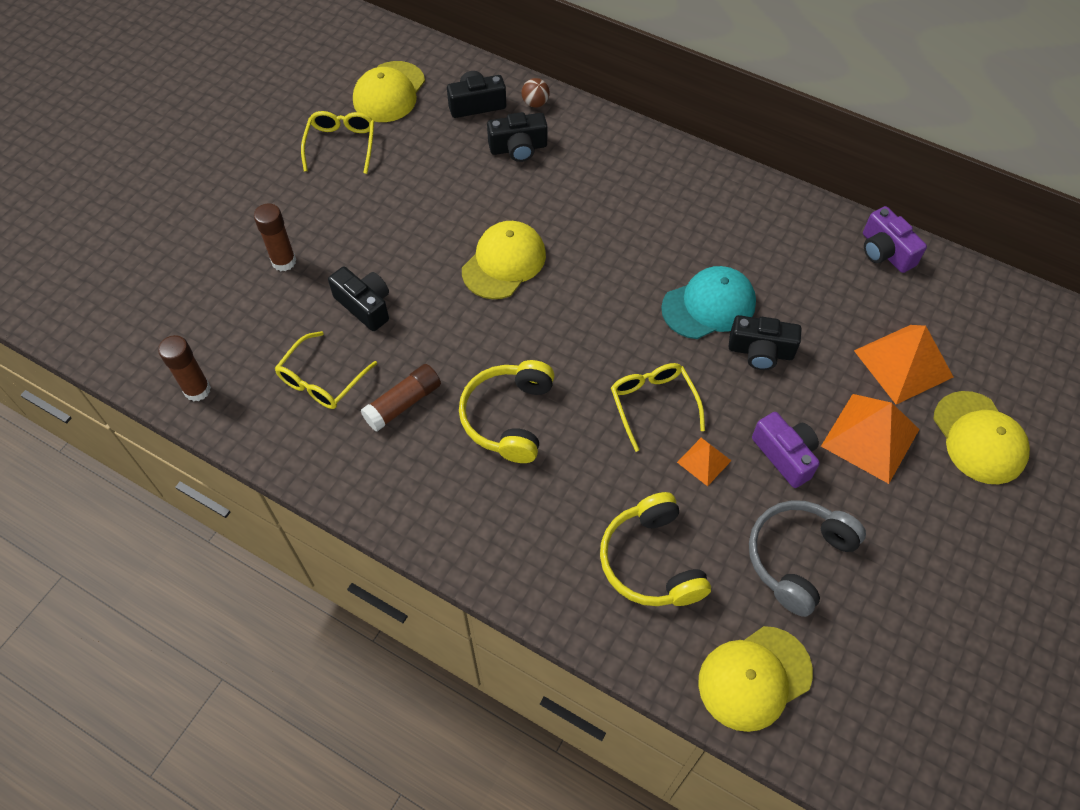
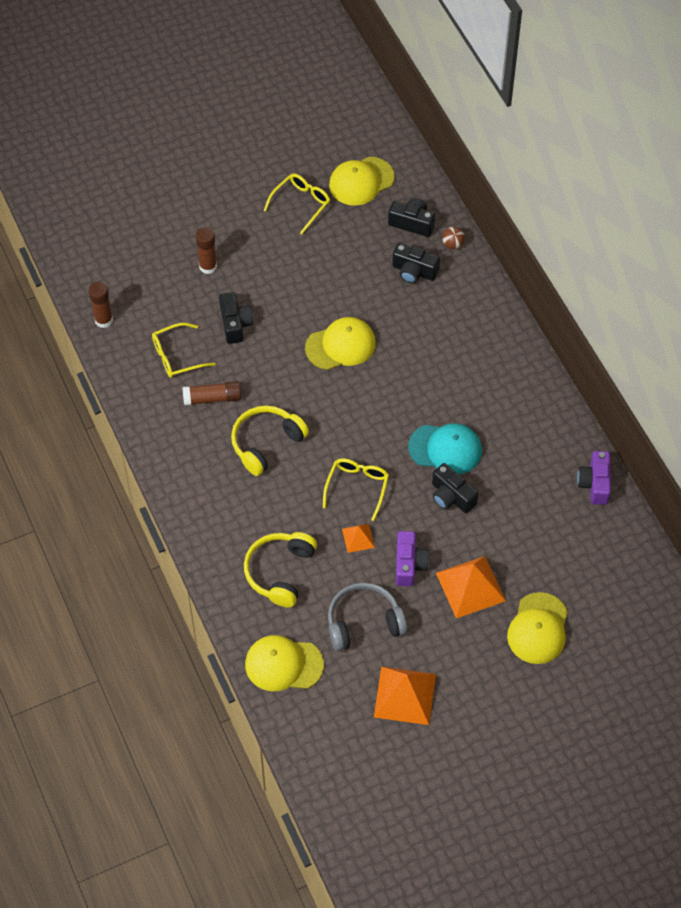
camera: 35 degrees right, 0 degrees up
(903, 364) = (535, 558): orange pyramid -> orange pyramid (404, 695)

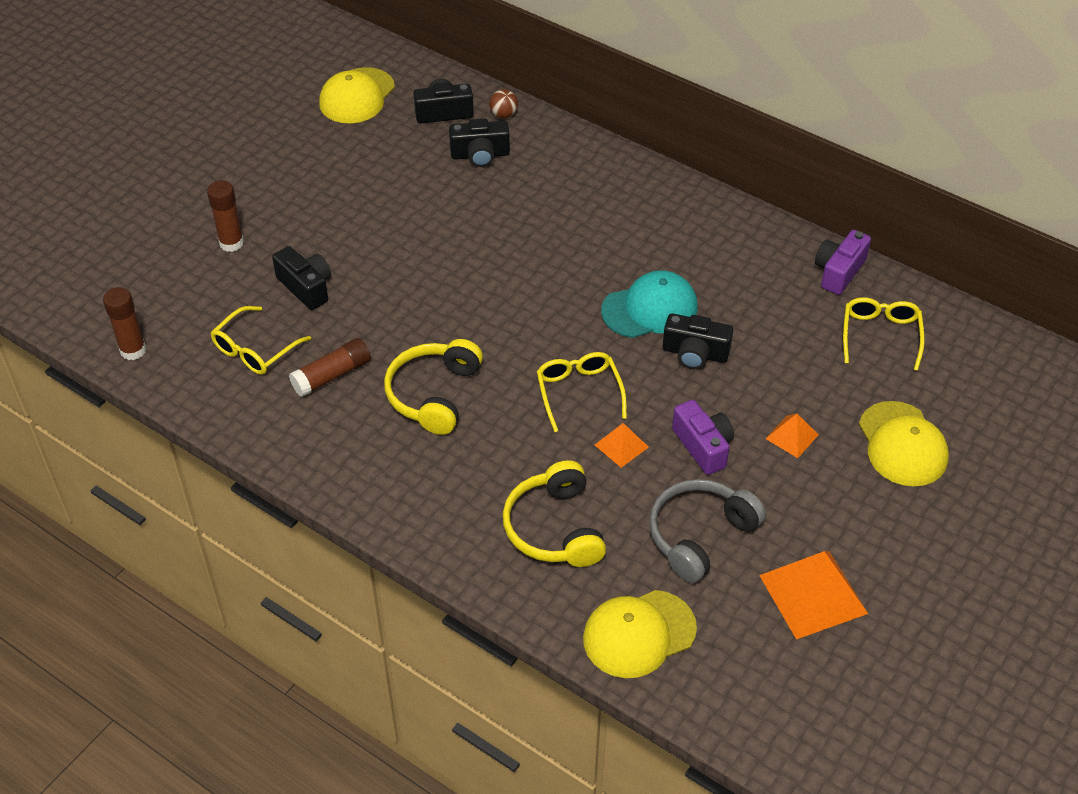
camera: 30 degrees left, 10 degrees down
(301, 204) = (302, 141): yellow glasses -> yellow glasses (880, 335)
(340, 345) = (450, 257): yellow cap -> none
(470, 586) = (792, 436): orange pyramid -> orange pyramid, size x0.52
(595, 483) = (839, 272): purple camera -> purple camera turned 60 degrees clockwise

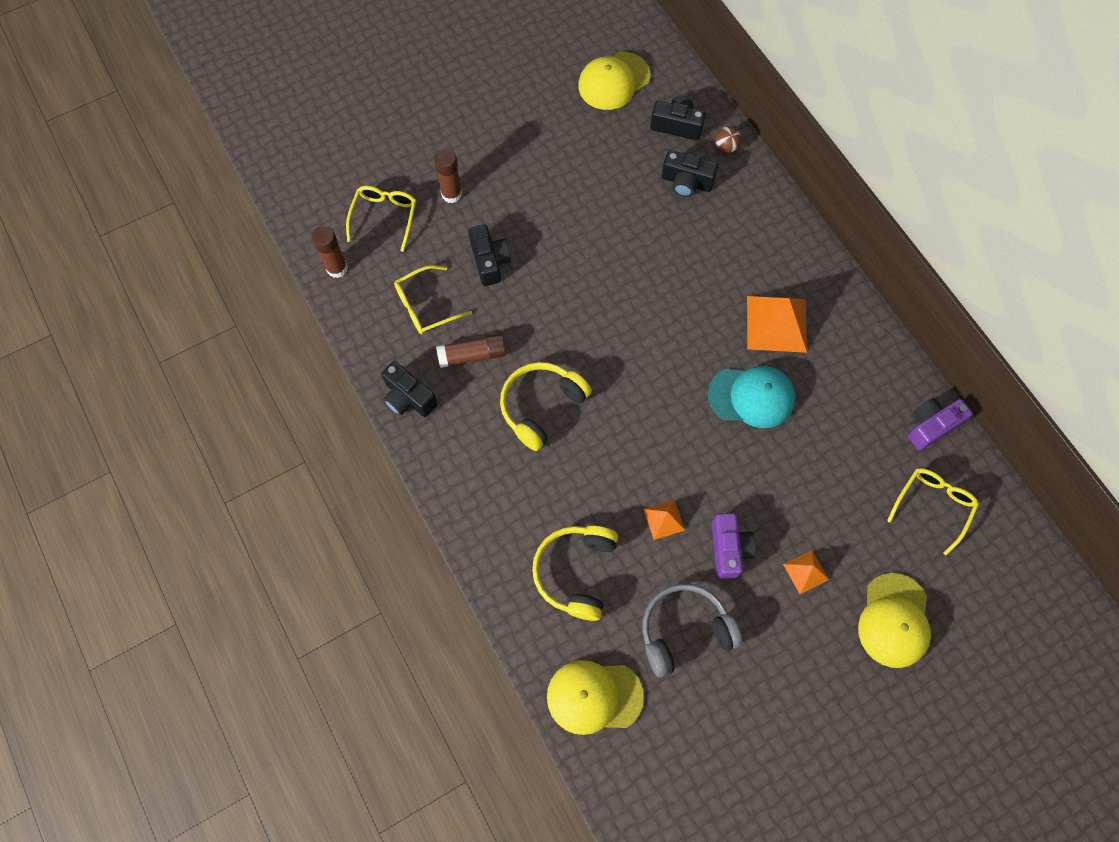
camera: 25 degrees right, 20 degrees up
(579, 392) = (655, 453): yellow glasses -> yellow glasses (384, 217)
(695, 353) = (767, 456): black camera -> black camera (408, 397)
(813, 594) = (746, 725): orange pyramid -> orange pyramid (776, 324)

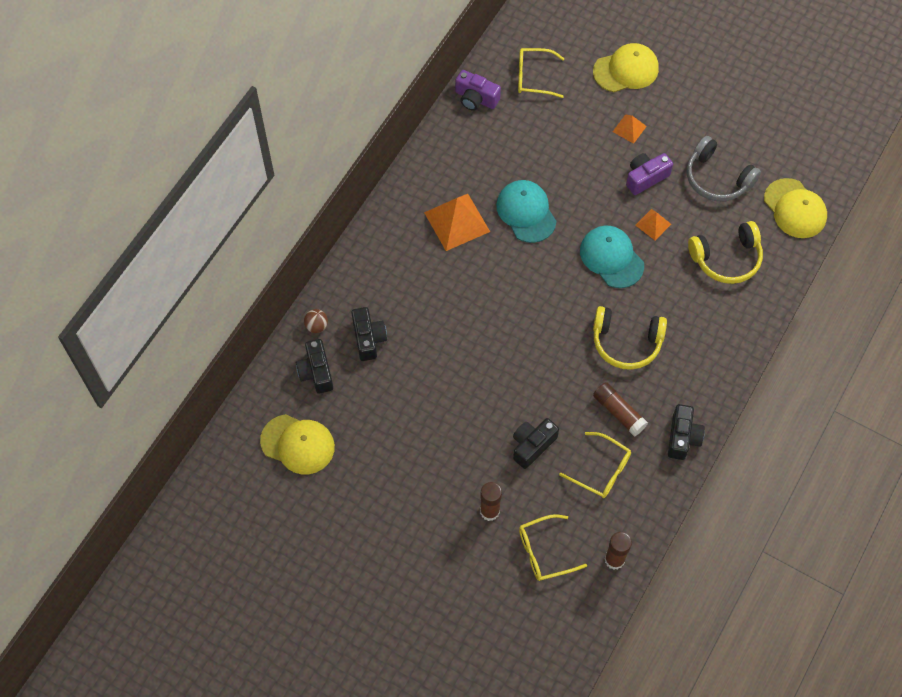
camera: 120 degrees left, 5 degrees down
(647, 450) = (611, 258): none -> turquoise cap

